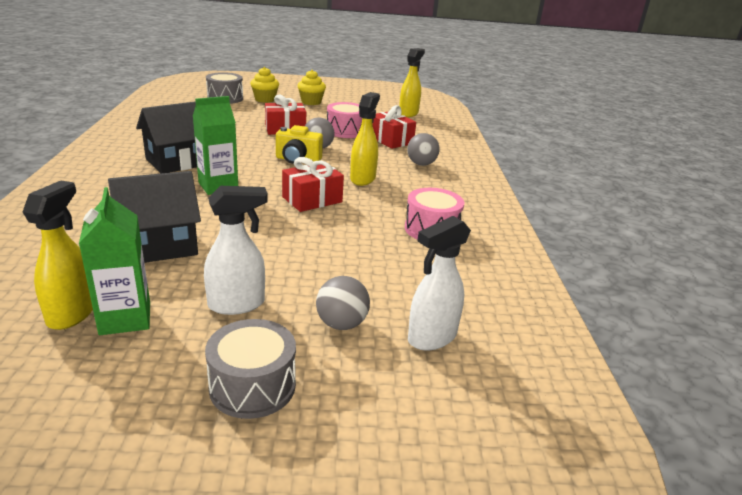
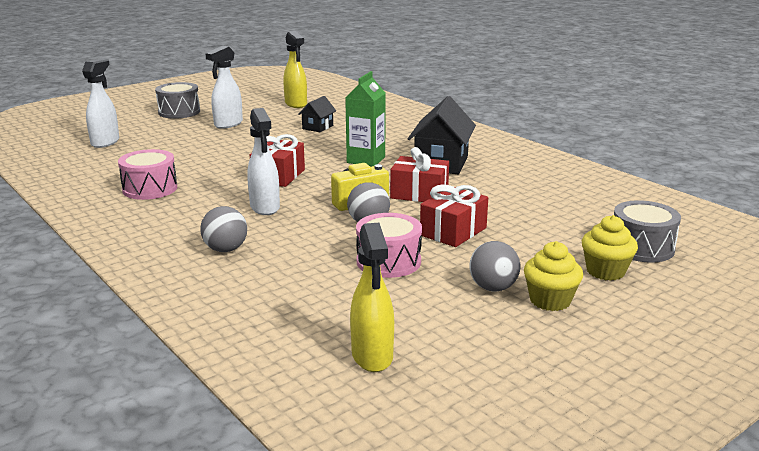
camera: 145 degrees right, 5 degrees down
(125, 318) = (270, 109): green carton -> none
(160, 246) = (317, 127): black house -> black house, size x0.54
(341, 324) = (162, 133): grey ball -> grey ball (493, 288)
(363, 179) = (265, 207): yellow spray bottle -> white spray bottle
(390, 140) = (310, 272): red gift -> red gift (419, 194)

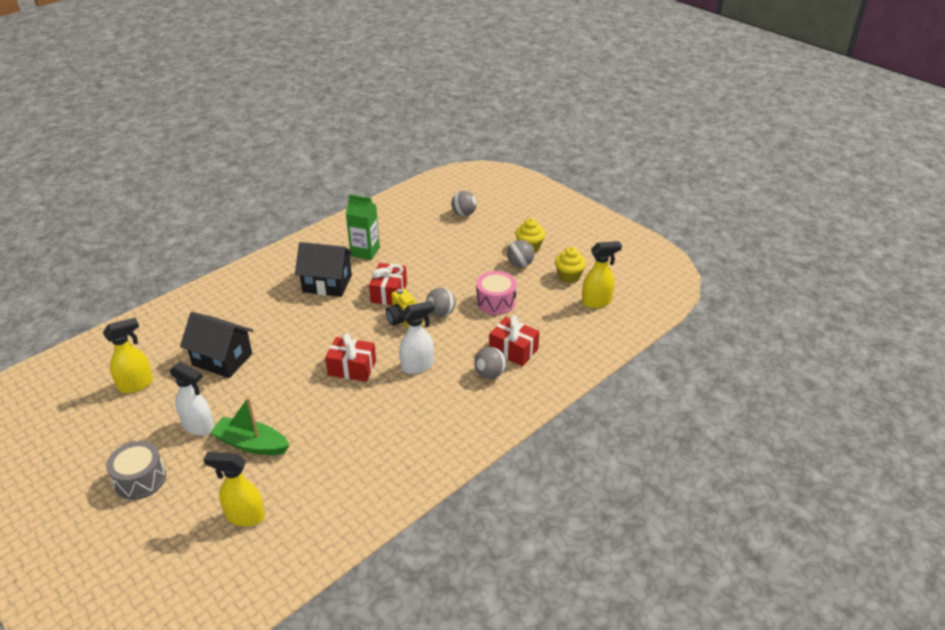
camera: 95 degrees left, 15 degrees up
(105, 142) = (245, 516): white spray bottle -> yellow spray bottle
(150, 189) = (380, 443): pink drum -> none
(191, 141) = (251, 444): none -> green boat
(317, 127) = (222, 359): black house -> black house, size x1.86
(366, 160) = (317, 322): green carton -> green carton (365, 252)
(453, 231) = (450, 278): red gift -> red gift (513, 350)
(605, 271) = (494, 228): yellow cupcake -> yellow cupcake (569, 276)
(641, 247) = (464, 214): grey drum -> grey ball

